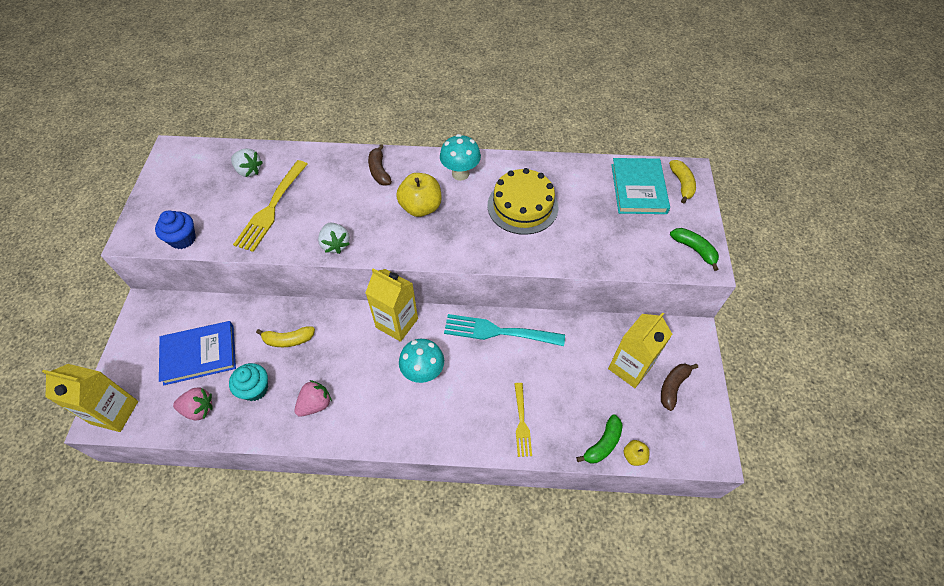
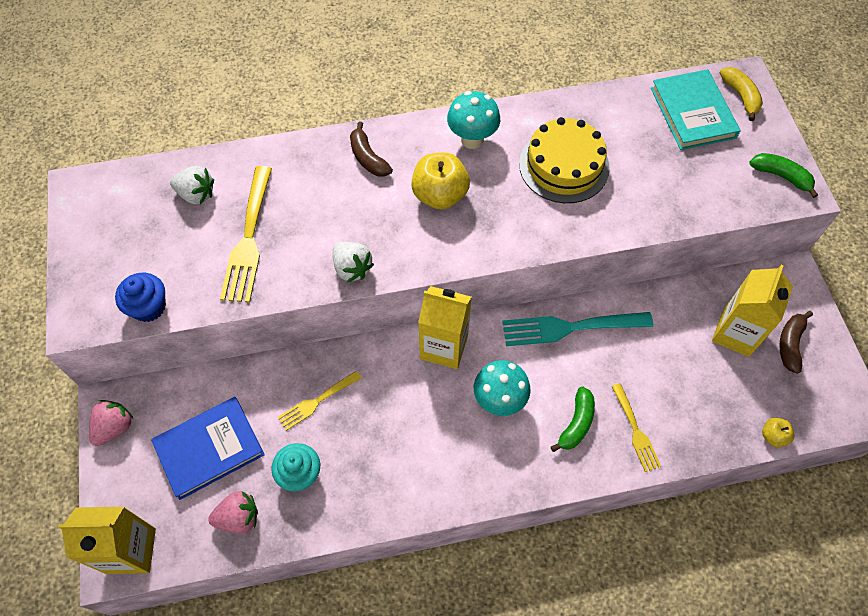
camera: 15 degrees left, 5 degrees up
(288, 340) = (316, 402): yellow banana -> yellow fork
(315, 404) = (383, 473): pink strawberry -> pink strawberry (114, 427)
(603, 444) = (734, 431): green banana -> green banana (576, 424)

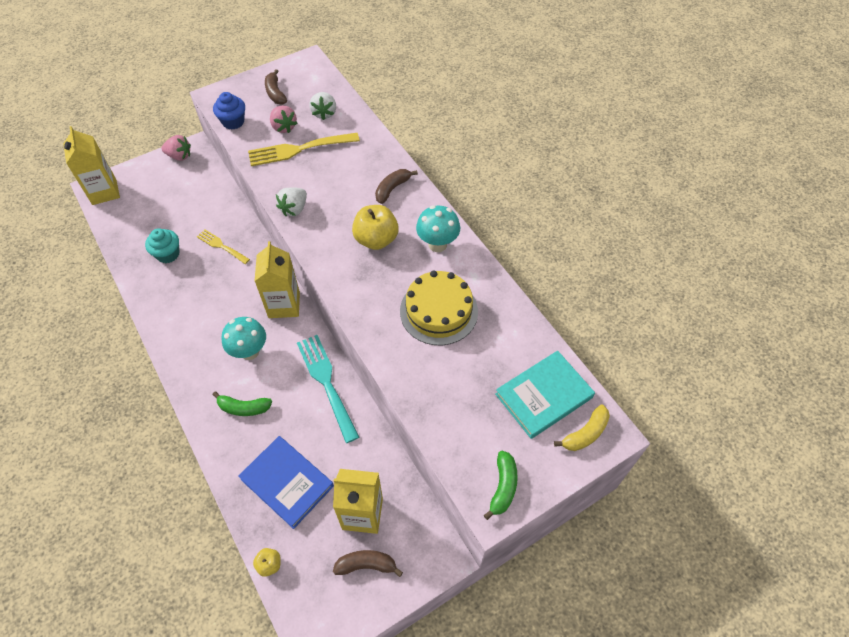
camera: 70 degrees right, 5 degrees down
(120, 242) = (275, 93): none -> brown banana
(209, 449) = (175, 204): blue book -> blue book (287, 482)
(238, 517) = (133, 234): pink strawberry -> pink strawberry (284, 127)
(635, 431) = (248, 452): yellow fork -> none

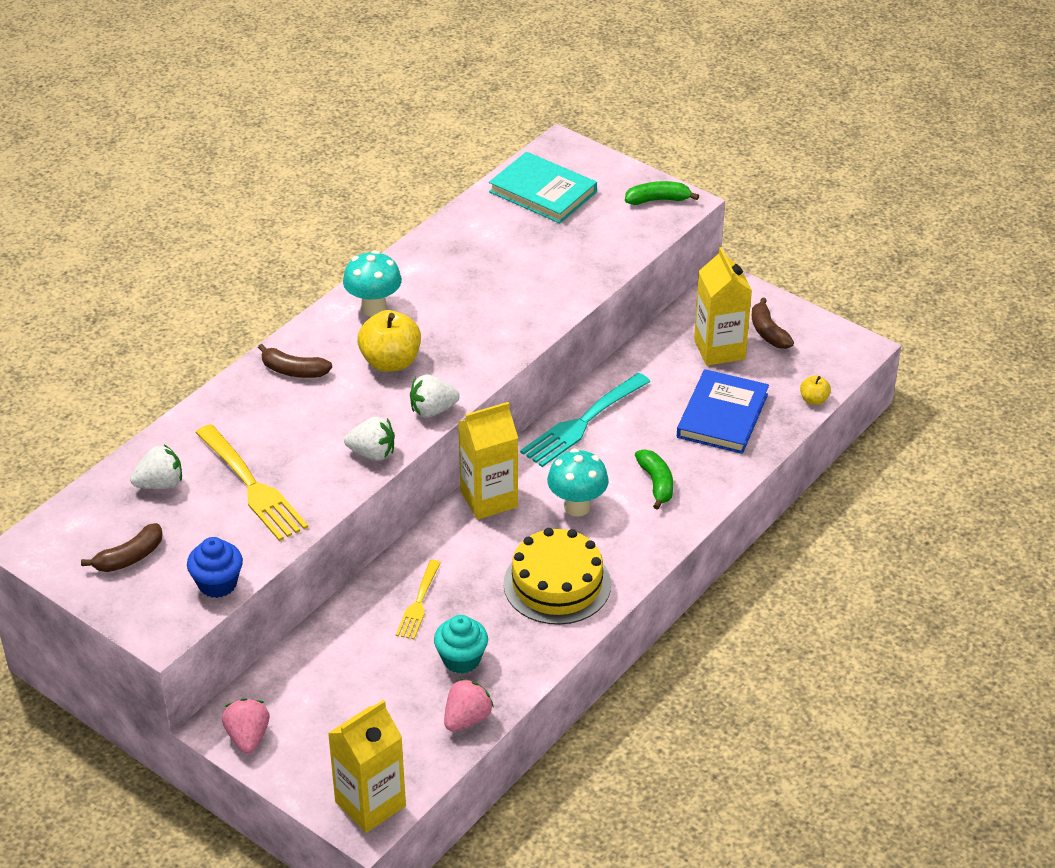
camera: 110 degrees left, 15 degrees down
(284, 127) = (209, 519): pink strawberry -> pink strawberry (467, 719)
(316, 249) = (432, 410): none -> white strawberry
(438, 311) = (475, 285): yellow cake -> yellow cake (557, 584)
(585, 433) = (570, 160): yellow banana -> none

